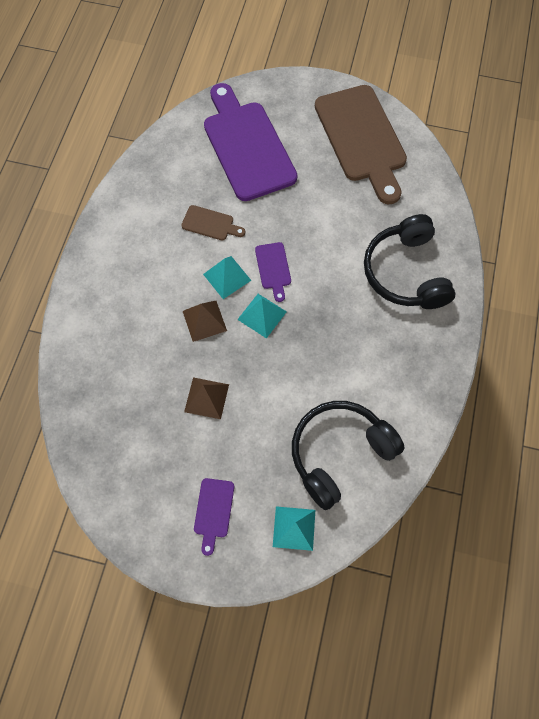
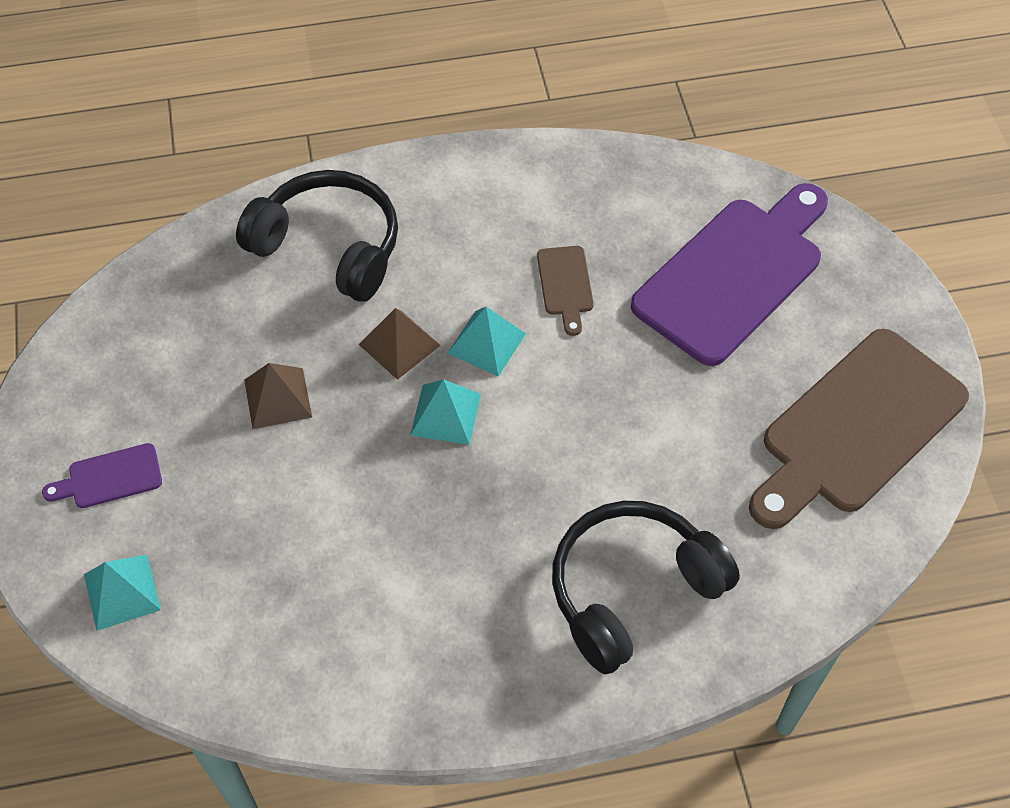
camera: 65 degrees right, 10 degrees down
(273, 268) = (534, 397): purple cutting board -> none
(339, 453) = (263, 609): black headphones -> black headphones (329, 247)

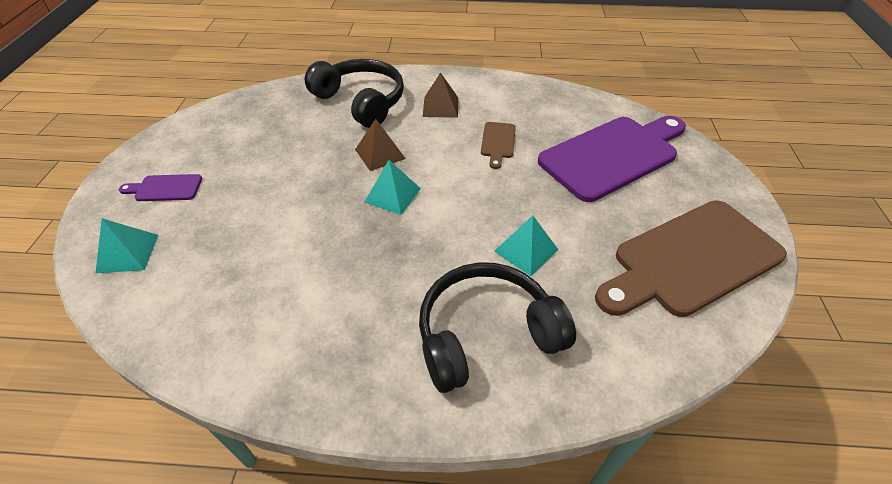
camera: 15 degrees right, 10 degrees down
(278, 398) = (291, 167): brown pyramid -> brown pyramid (440, 107)
(486, 343) = (435, 162): turquoise pyramid -> turquoise pyramid (526, 250)

